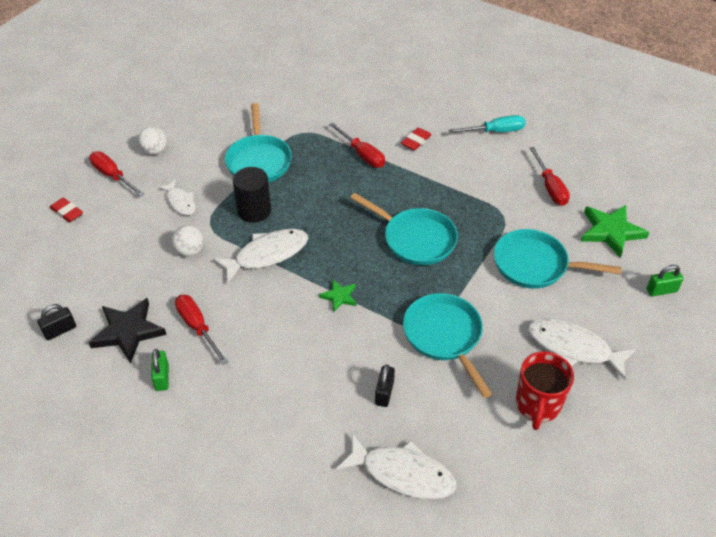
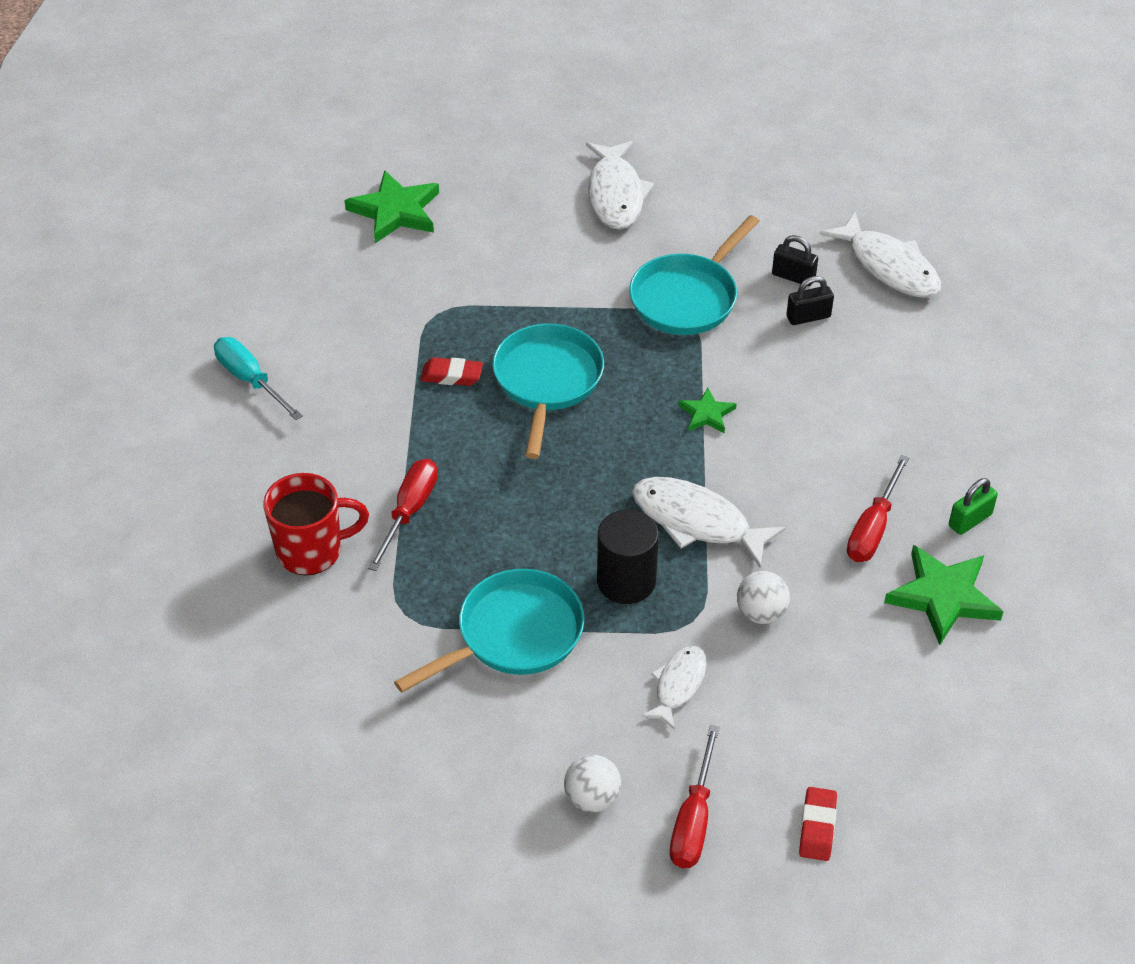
camera: 120 degrees left, 0 degrees up
(60, 330) = (1009, 673): black padlock -> black padlock (793, 276)
(128, 332) = (943, 596): black star -> green star
(402, 473) = (888, 266): white fish -> white fish turned 150 degrees clockwise
(416, 141) = (334, 461): red eraser -> red eraser (451, 376)
(535, 265) = (507, 258): turquoise pan -> none
(537, 405) = (717, 199): red mug -> red mug (312, 551)
(550, 187) = (344, 287): red screwdriver -> none
(661, 290) = (469, 150): green padlock -> none

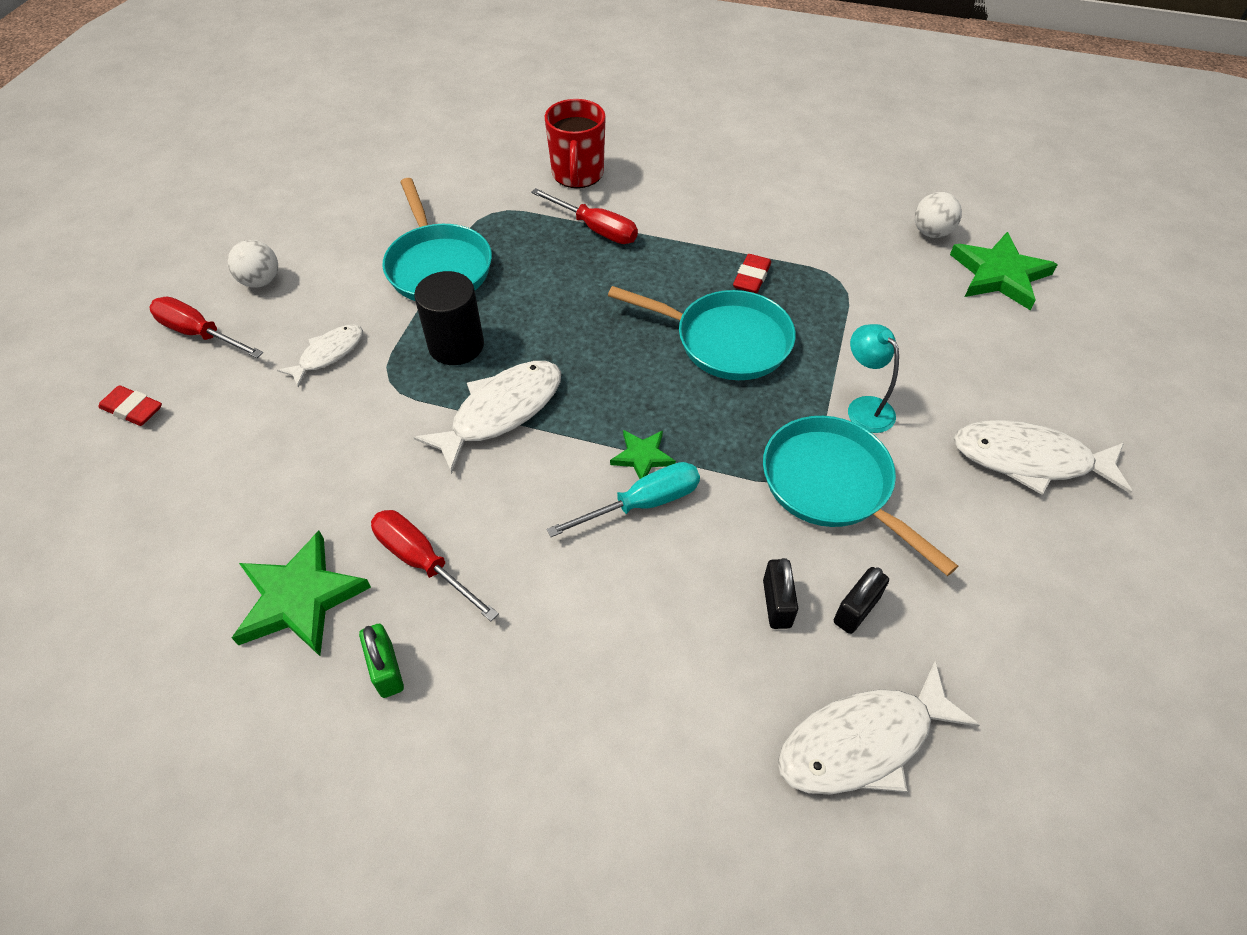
camera: 105 degrees right, 5 degrees up
(250, 380) = (776, 164): turquoise screwdriver -> turquoise screwdriver (642, 504)
(596, 286) = (864, 407): none -> turquoise lamp
(678, 685) = (328, 354): white fish -> white fish turned 90 degrees counterclockwise
(761, 613) = (369, 432): white ball -> white ball (931, 232)

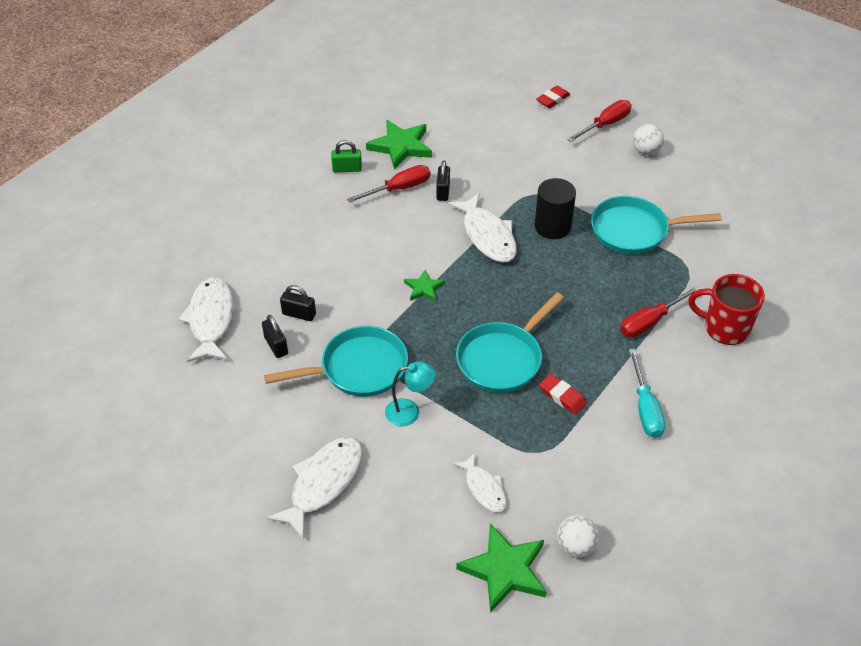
camera: 110 degrees right, 5 degrees down
(328, 354) = (567, 172): white fish -> white fish (484, 488)
(413, 496) = (443, 191): none -> black padlock
(642, 504) = (391, 279): turquoise screwdriver -> turquoise screwdriver (645, 408)

